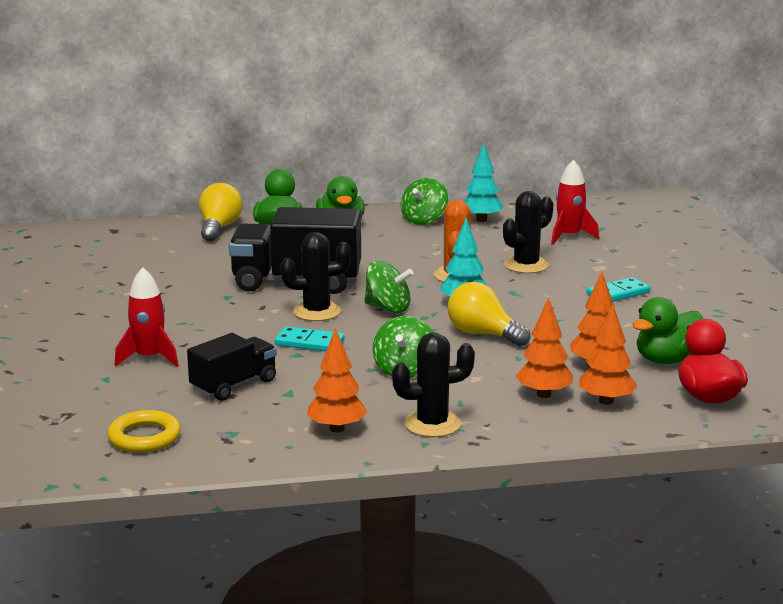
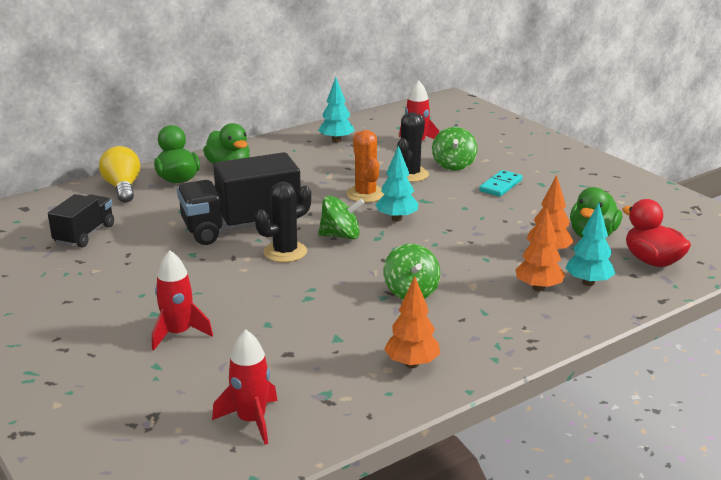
camera: 25 degrees left, 5 degrees up
(144, 437) = (251, 420): yellow ring -> red rocket
(233, 385) = (282, 343): black truck -> black truck (84, 234)
(309, 343) = (307, 284): turquoise domino -> none
(424, 220) = (291, 149): green spinning top -> green spinning top (453, 165)
(432, 424) = (483, 338): black cactus -> none
(483, 334) = (439, 243): yellow light bulb -> none
(606, 401) = (588, 283): orange tree -> turquoise tree

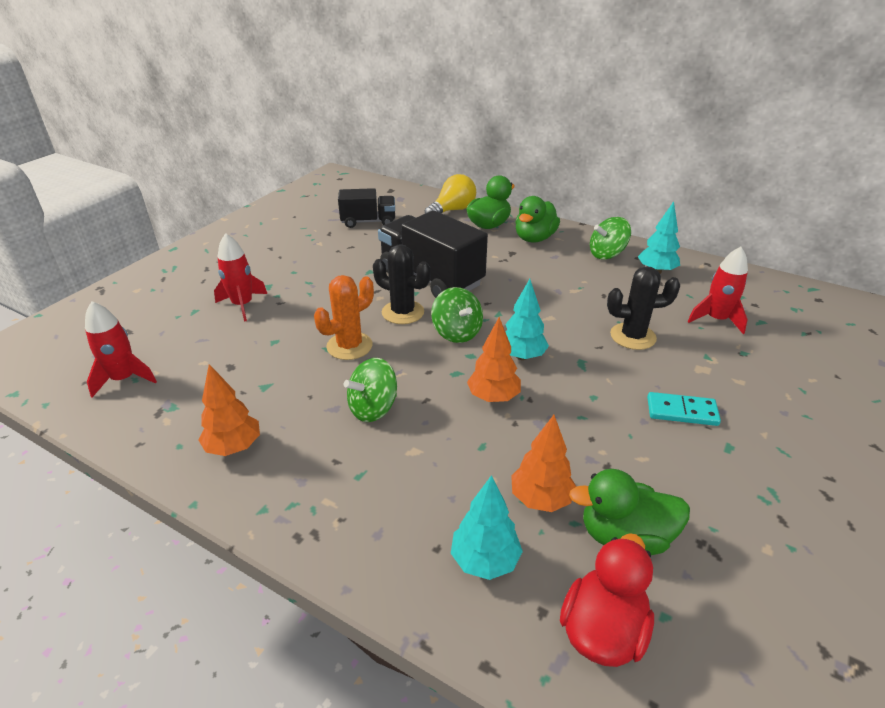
camera: 65 degrees right, 10 degrees up
(365, 194) = (556, 322): orange cactus -> orange cactus (349, 346)
(453, 165) = (693, 360): green spinning top -> green spinning top (607, 254)
(538, 288) = (440, 511): orange tree -> orange tree (493, 397)

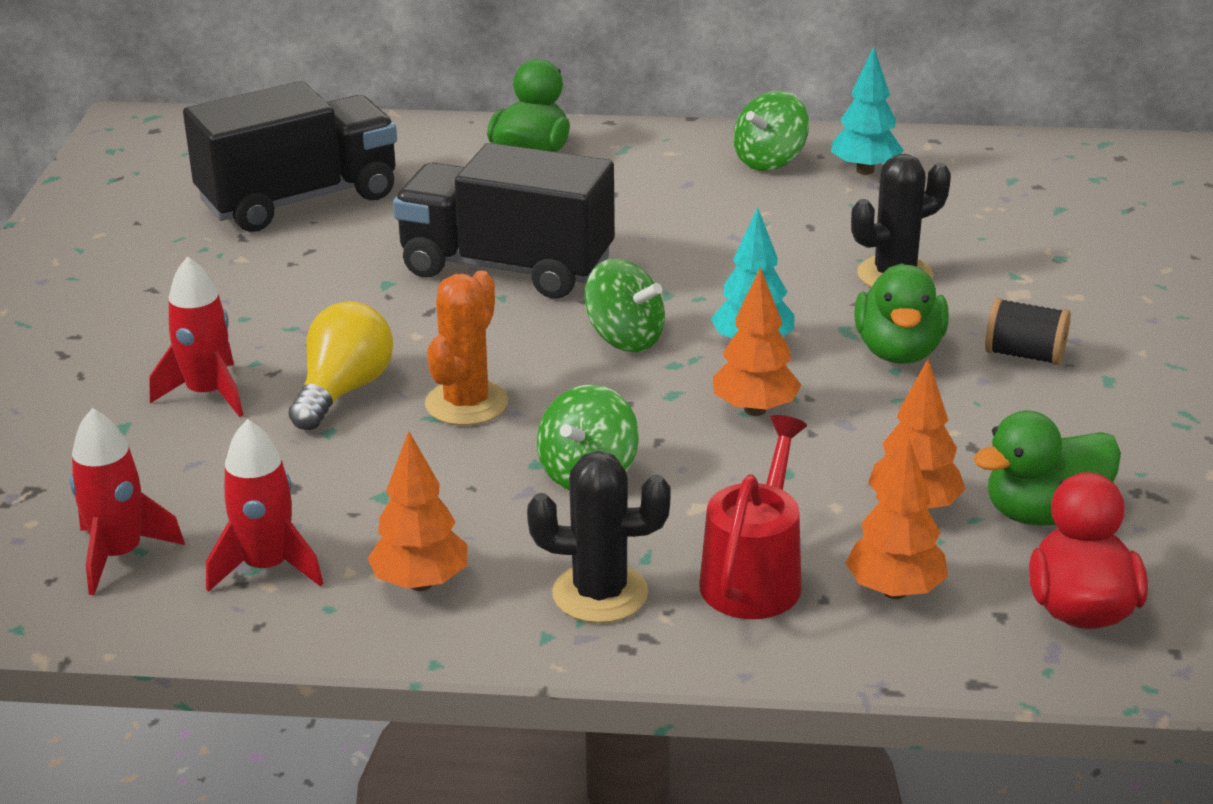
camera: 25 degrees left, 5 degrees down
(368, 222) = (299, 199): black truck -> black truck, size x1.71
(403, 312) = (508, 332): black cactus -> black cactus (600, 594)
(408, 514) = (754, 577): none -> red watering can
(452, 210) = (441, 144): yellow light bulb -> yellow light bulb (343, 391)
(485, 561) = (895, 591): turquoise tree -> orange tree
(534, 238) = (630, 161): green duck -> green duck (899, 351)
(682, 411) = (1024, 355): turquoise domino -> black spool
(716, 319) = (996, 221): red rocket -> red rocket (267, 567)

